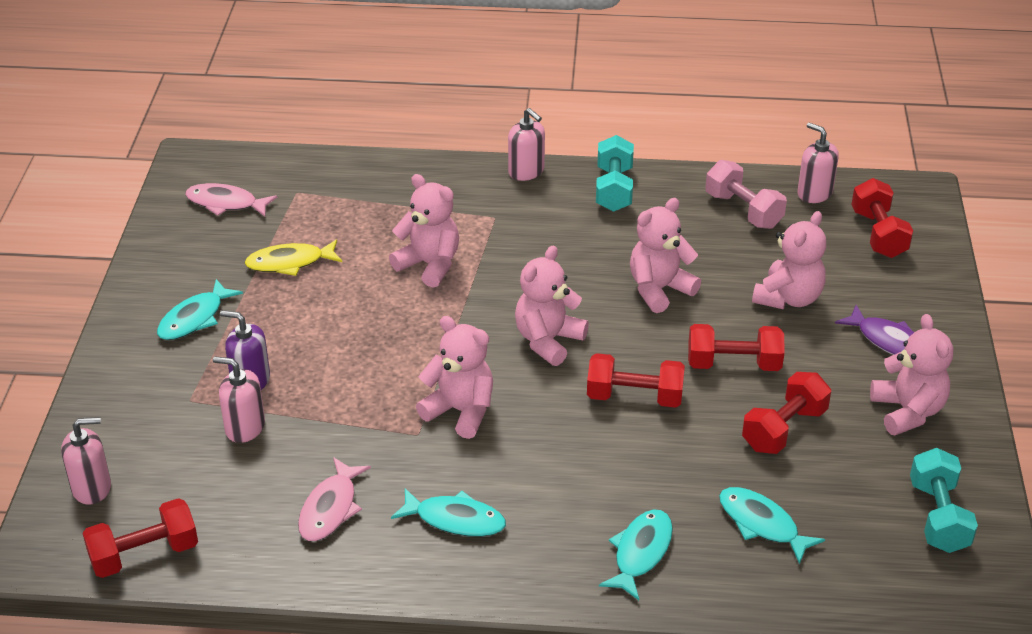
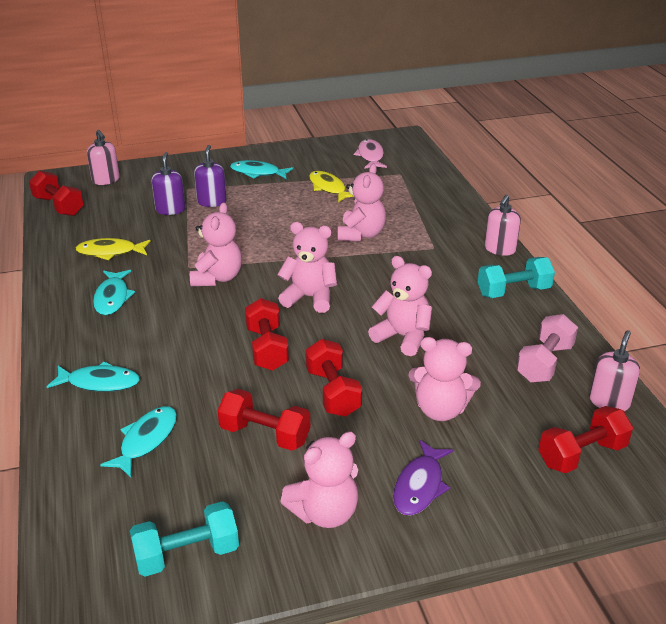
camera: 70 degrees right, 5 degrees down
(245, 427) = (170, 209): pink soap dispenser -> purple soap dispenser
(330, 508) = (110, 252): pink fish -> yellow fish

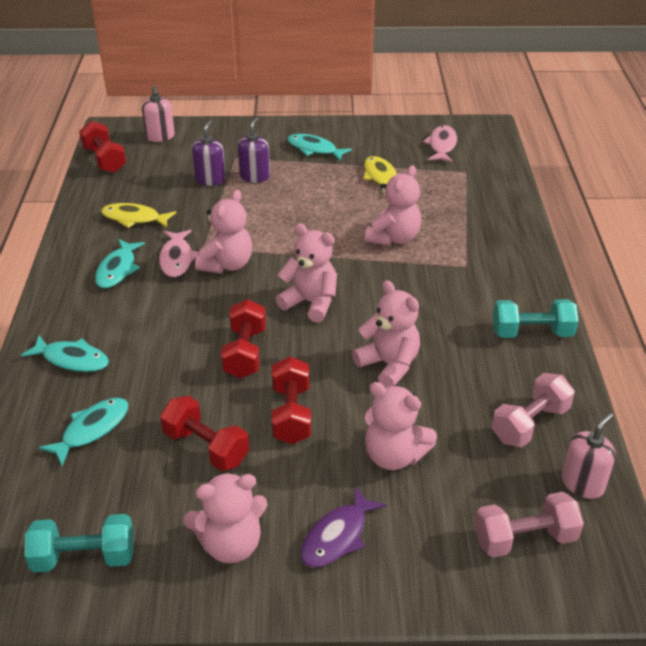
camera: 15 degrees right, 5 degrees up
(167, 280) = (177, 259): none -> pink fish
(500, 249) = (538, 279): pink soap dispenser -> none
(582, 454) = (524, 539): red dumbbell -> pink dumbbell

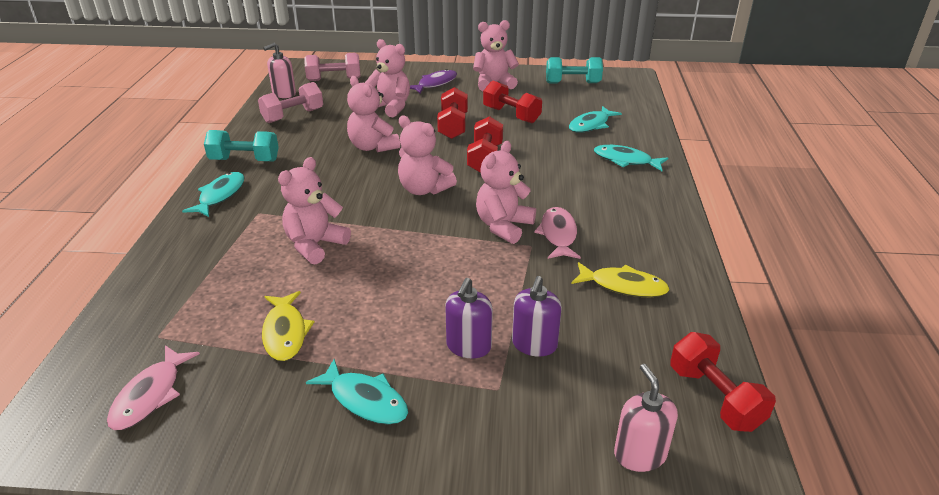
camera: 175 degrees left, 5 degrees down
(118, 270) = (618, 227): turquoise fish -> turquoise fish (220, 195)

